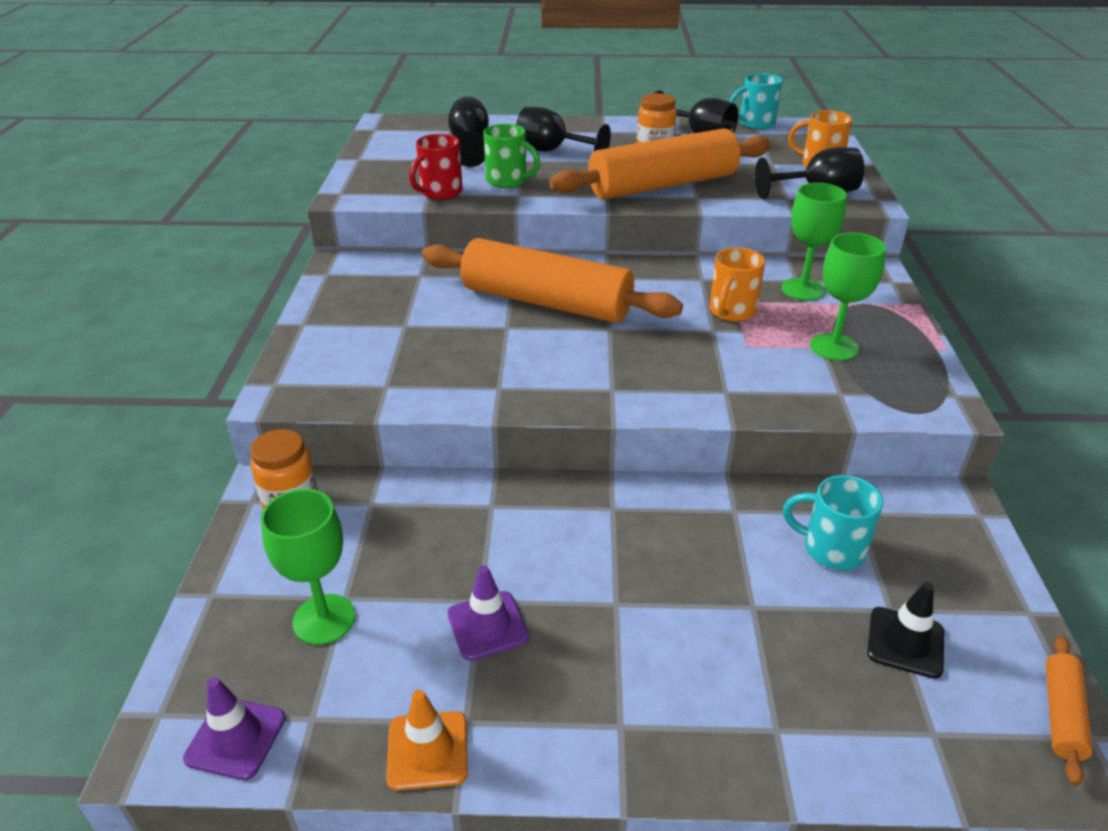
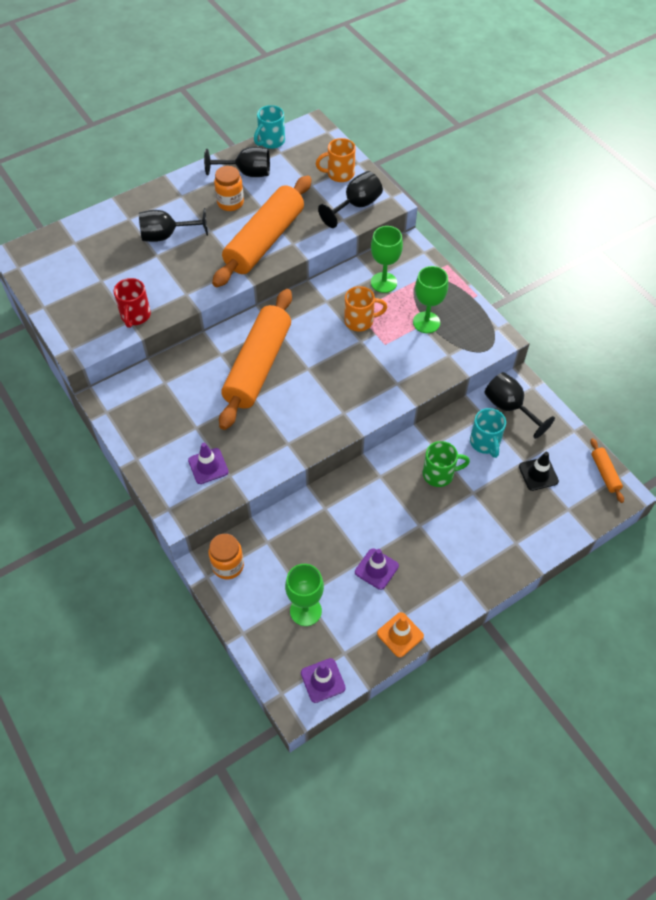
camera: 35 degrees left, 20 degrees up
(372, 365) = (208, 466): none -> purple traffic cone
(469, 145) = (106, 255): black goblet -> black goblet (509, 408)
(508, 181) = (167, 282): green mug -> green mug (439, 474)
(546, 302) = (258, 366): orange rolling pin -> orange rolling pin turned 60 degrees counterclockwise
(731, 312) = (360, 321): orange mug -> orange mug turned 90 degrees counterclockwise
(831, 549) = (485, 443): turquoise mug -> turquoise mug turned 90 degrees counterclockwise

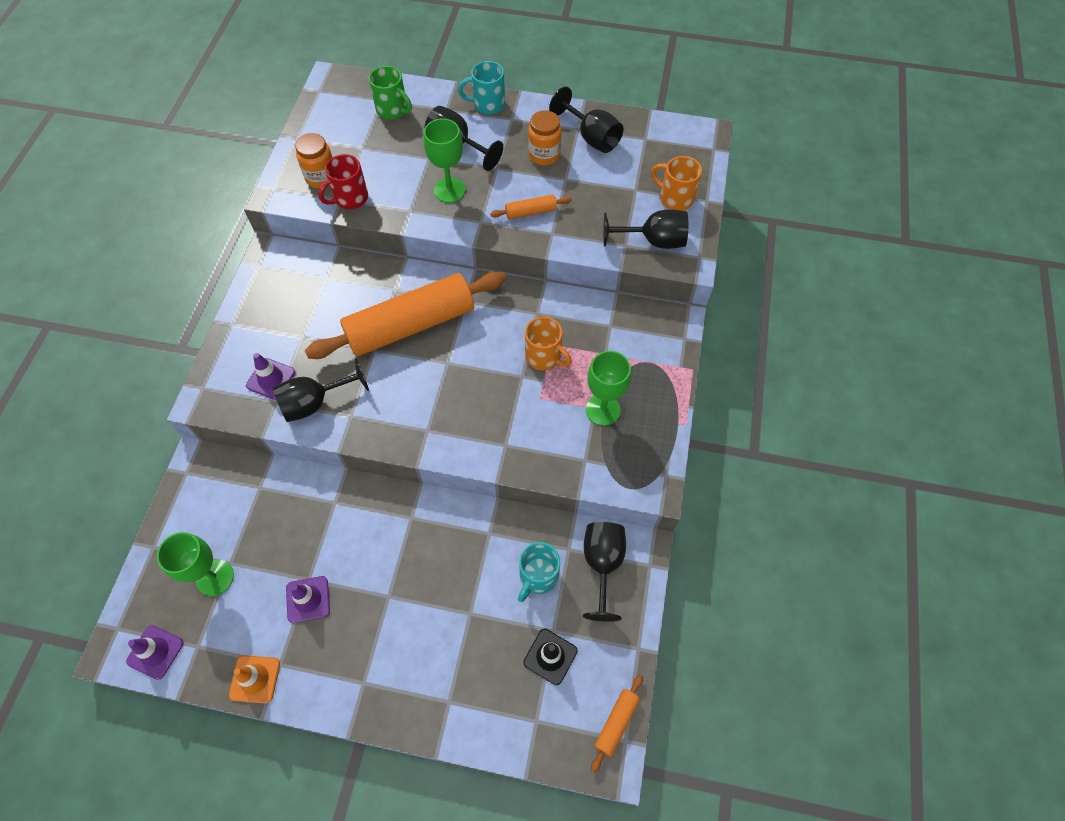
camera: 45 degrees right, 5 degrees up
(228, 565) = (210, 479): orange jar -> orange jar (321, 177)
(255, 455) = (315, 402): none -> black goblet
(264, 240) = (531, 212): orange rolling pin -> orange rolling pin, size x0.41
(271, 141) = (648, 122): turquoise mug -> turquoise mug (487, 104)
(384, 282) = (610, 338): green goblet -> green goblet (449, 190)
(439, 474) = (462, 566): green mug -> green mug (393, 110)

